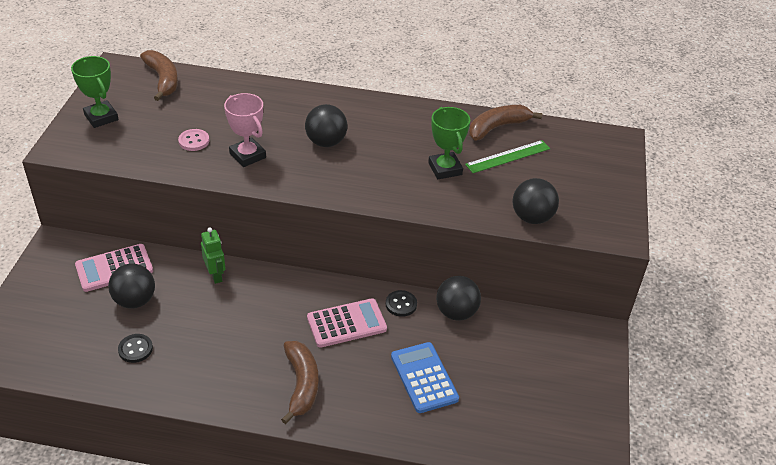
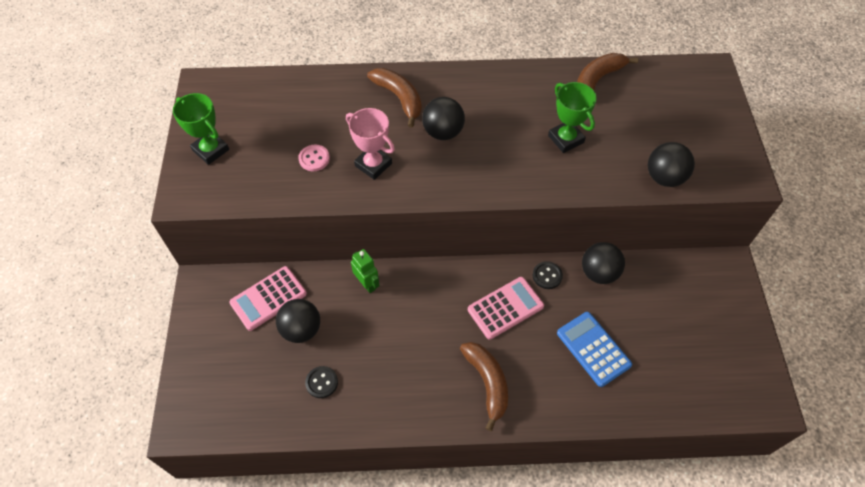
camera: 10 degrees left, 15 degrees up
(163, 80) = (255, 91): brown banana -> brown banana (399, 98)
(508, 156) = (618, 112): green ruler -> none

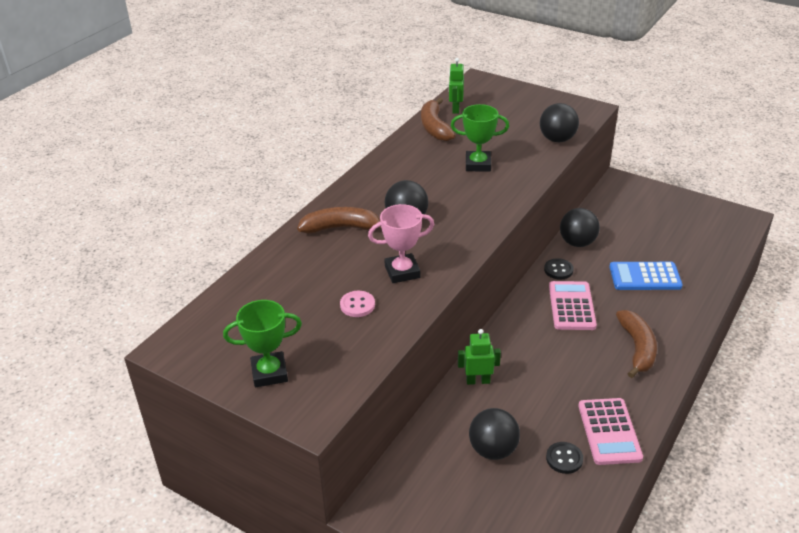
camera: 55 degrees left, 20 degrees down
(268, 298) = (436, 461): pink calculator -> pink calculator (609, 431)
(487, 383) = (637, 348): brown banana -> brown banana turned 75 degrees clockwise
(642, 78) = (455, 109): none -> green robot

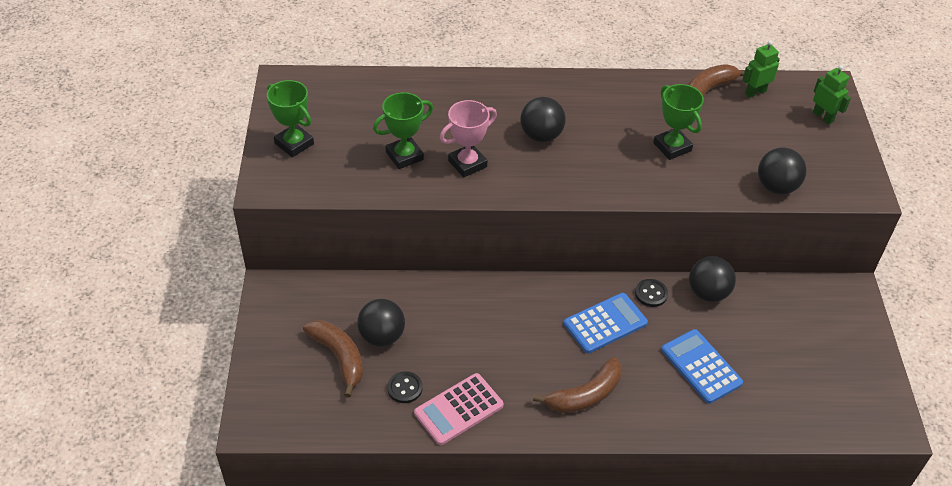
camera: 55 degrees right, 10 degrees up
(341, 228) = (494, 102): brown banana -> brown banana (339, 357)
(357, 305) = (404, 156): pink button -> green trophy
(402, 272) = (467, 164): pink trophy -> pink trophy turned 75 degrees counterclockwise
(478, 381) = (453, 294): green robot -> green robot (823, 117)
(571, 306) = (605, 323): pink calculator -> blue calculator

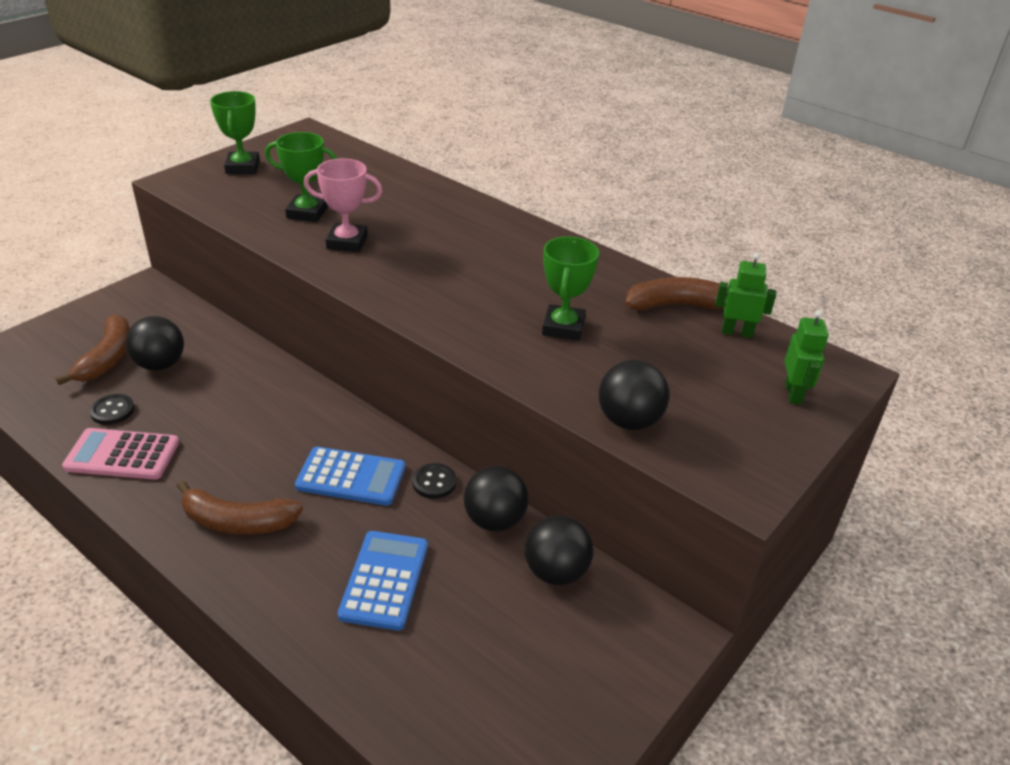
camera: 40 degrees right, 10 degrees down
(541, 136) = (446, 256): black ball -> black ball (556, 572)

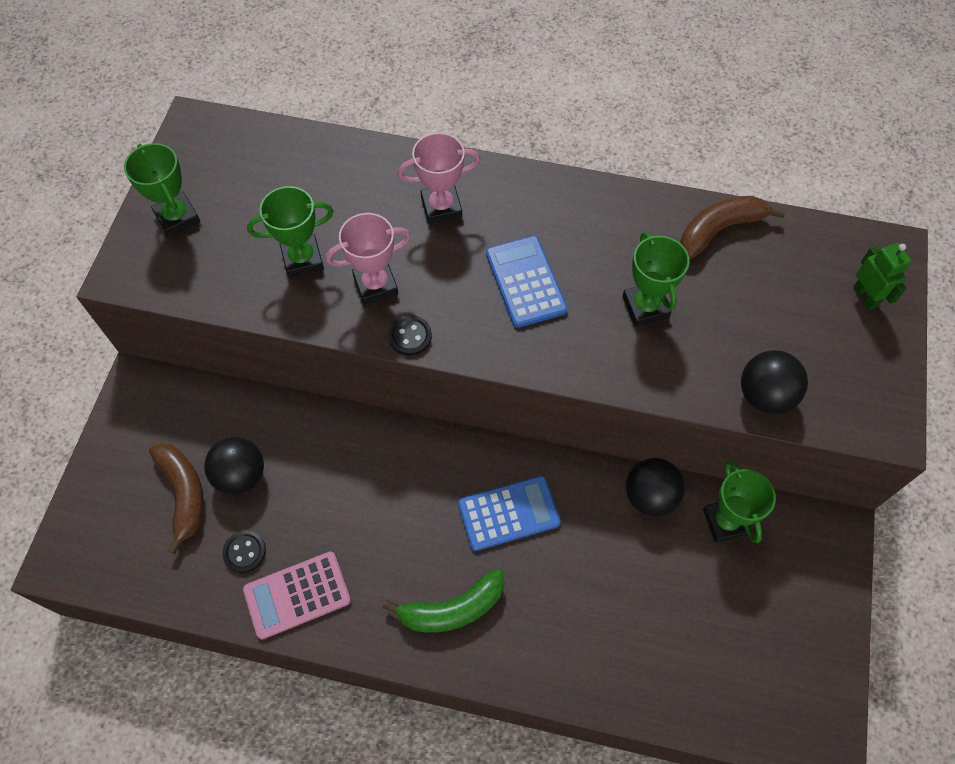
camera: 25 degrees left, 25 degrees up
(237, 522) = (452, 609): brown banana -> green banana
(384, 580) = (607, 600): blue calculator -> blue calculator (525, 282)
(434, 482) = (578, 483): black button -> black button (410, 336)
(443, 220) = (441, 207): none -> pink trophy
(556, 572) = (725, 522): black ball -> green trophy
(736, 332) = (785, 241): green robot -> none

